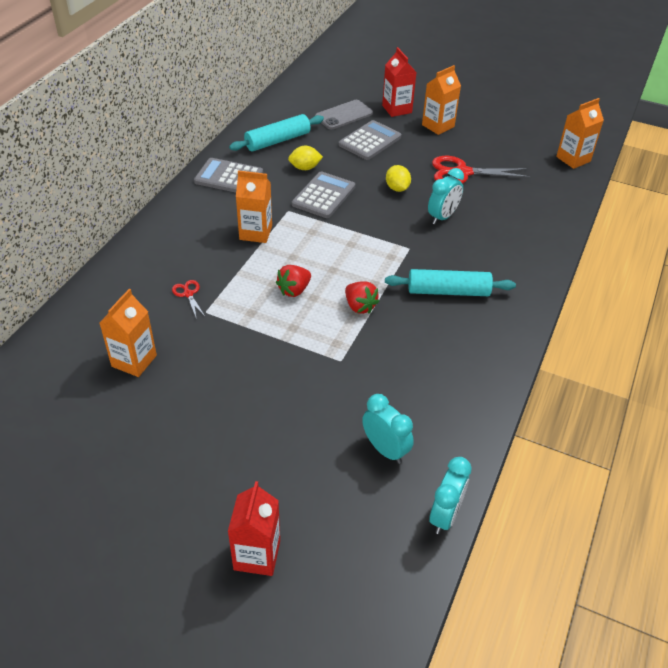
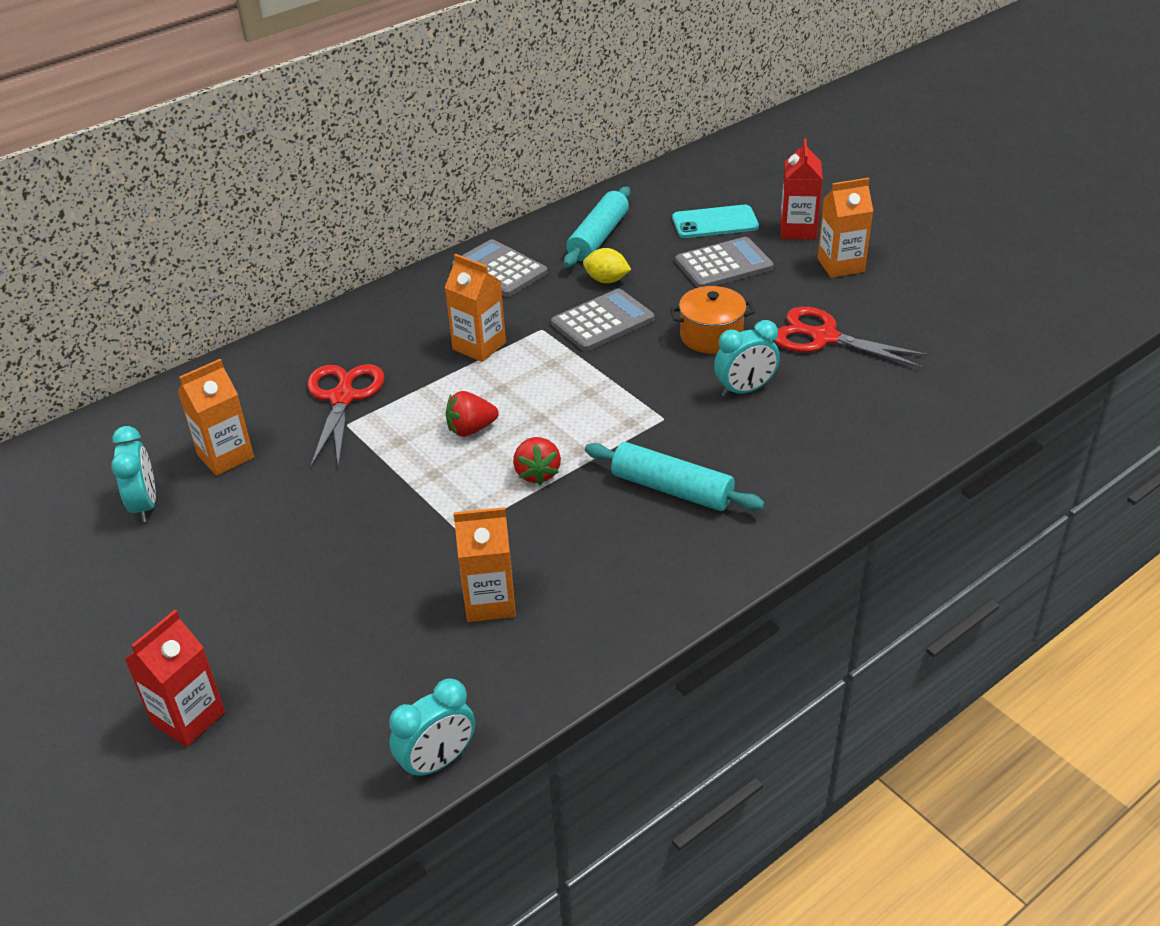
camera: 30 degrees right, 5 degrees down
(188, 294) = (343, 397): red scissors -> red scissors, size x2.08
(277, 141) = (598, 237): turquoise rolling pin -> turquoise rolling pin turned 60 degrees counterclockwise
(344, 115) = (715, 222): grey phone -> turquoise phone
(385, 449) = (428, 656): turquoise clock -> turquoise clock (145, 505)
(397, 188) = (711, 336): yellow lemon -> orange pot
(573, 159) = (1018, 359): orange carton -> orange carton (490, 602)

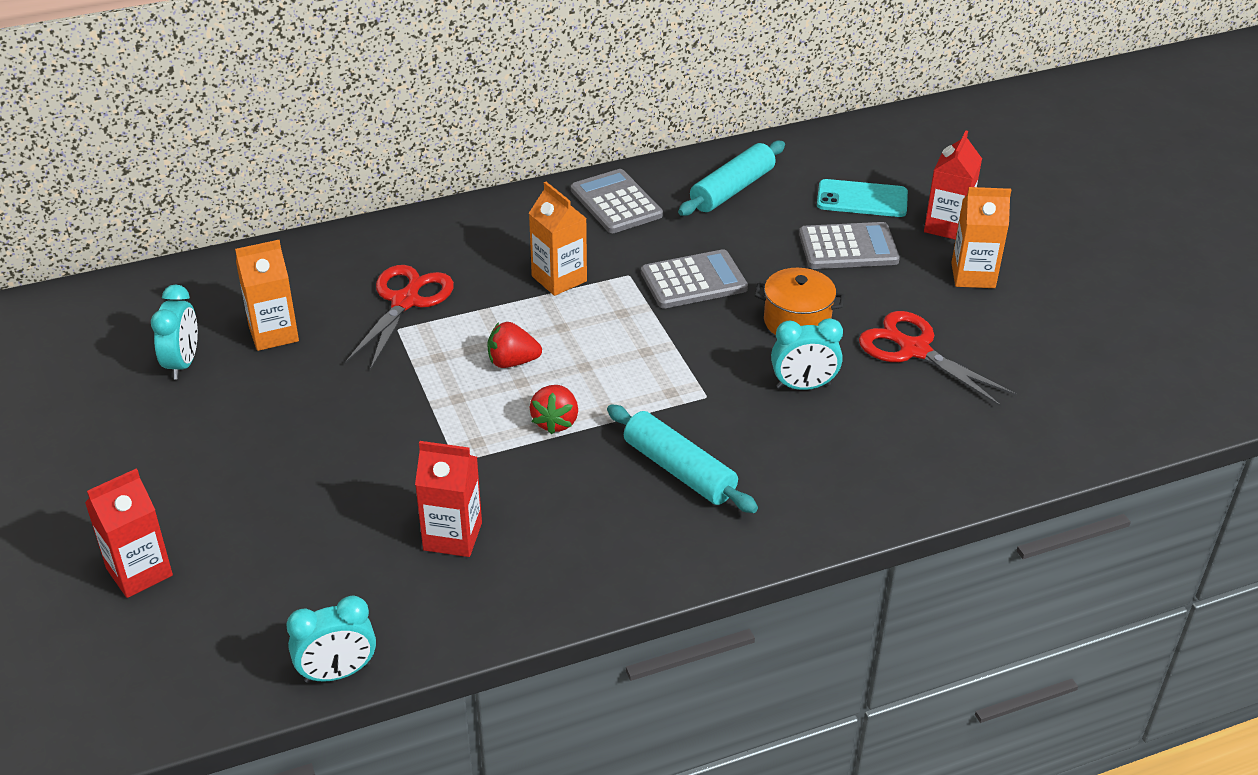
camera: 15 degrees right, 0 degrees up
(490, 602) = (452, 536): orange carton -> red carton
(606, 280) = (718, 237): yellow lemon -> none

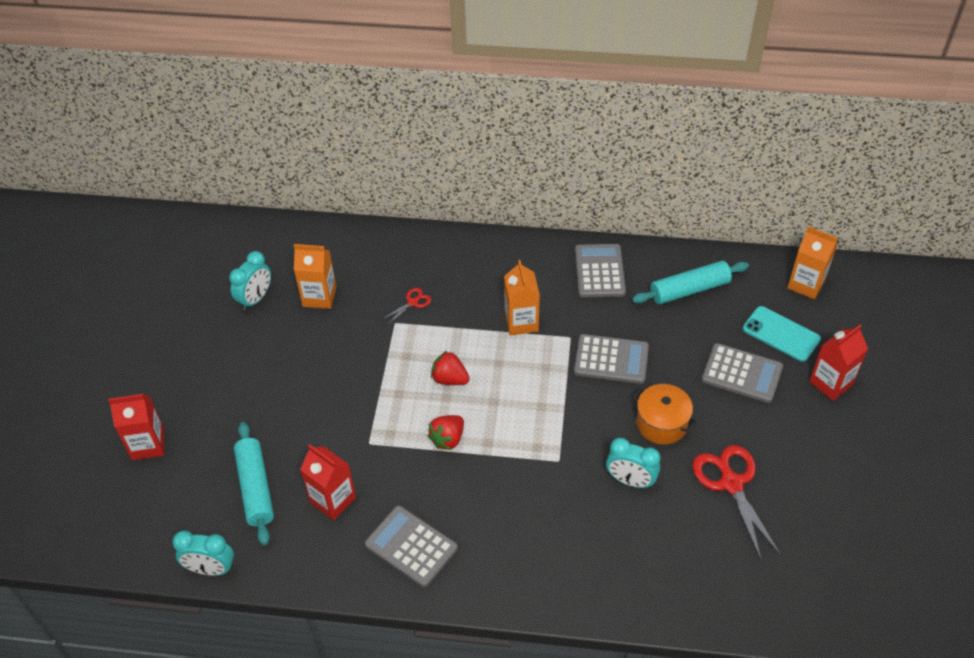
camera: 30 degrees right, 10 degrees up
(406, 301) = (413, 302): red scissors -> red scissors, size x0.48
(591, 546) = (411, 546): none -> grey calculator
(679, 470) = (502, 513): turquoise rolling pin -> turquoise rolling pin (255, 488)
(973, 275) = (821, 436): orange carton -> orange carton (806, 284)

